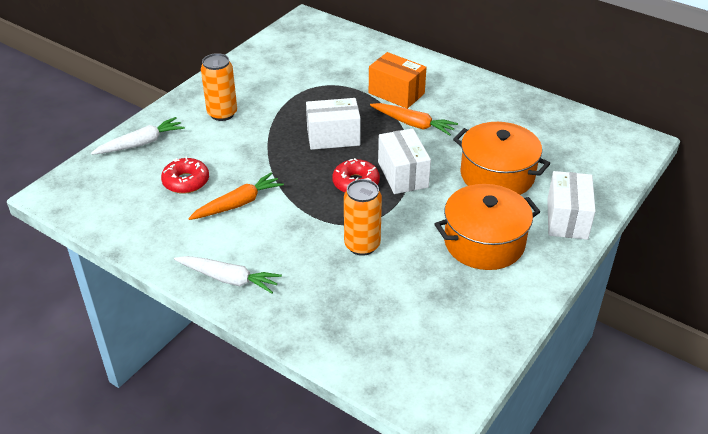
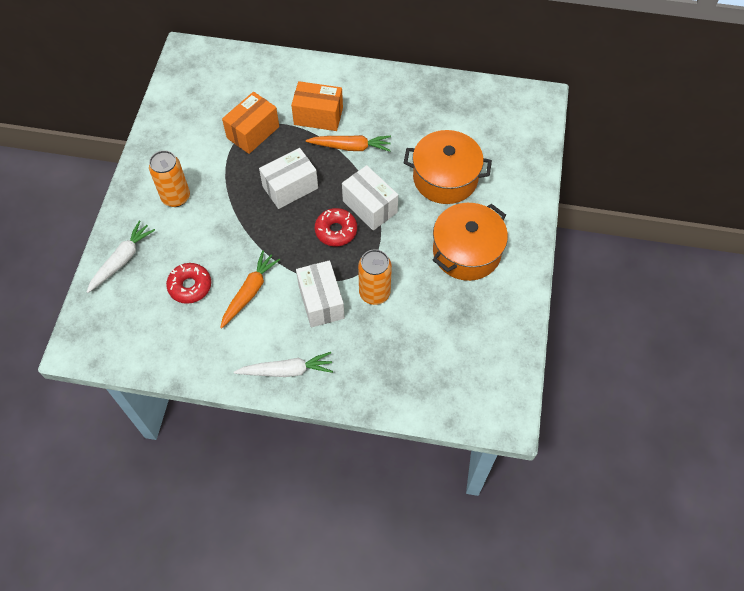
camera: 25 degrees left, 20 degrees up
(326, 88) = (253, 132): none -> orange box
(567, 219) = (518, 203): white box -> white box (321, 301)

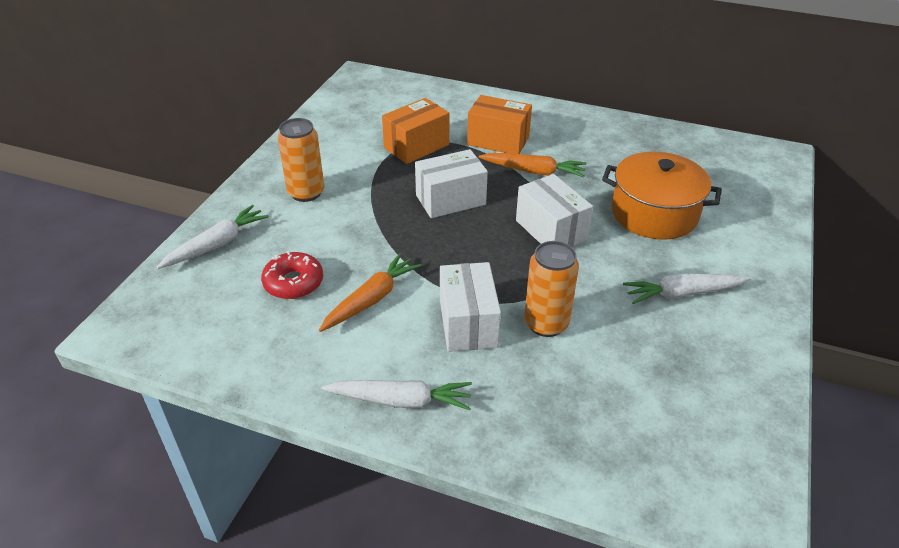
camera: 10 degrees right, 20 degrees down
(336, 231) = (502, 249): red donut -> none
(466, 252) = (682, 293): orange pot -> white carrot

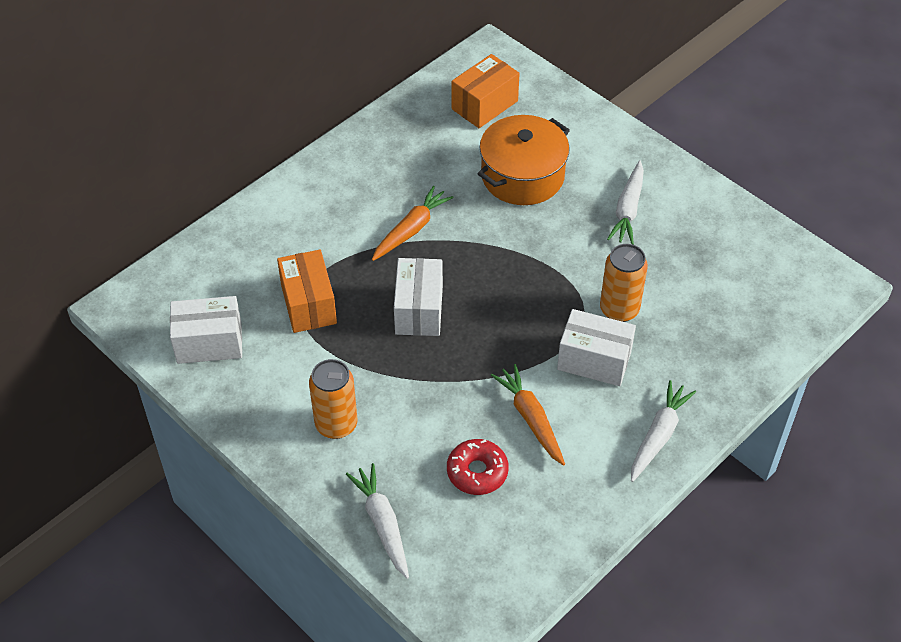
camera: 65 degrees left, 10 degrees up
(498, 141) = (342, 234): orange box -> orange box (484, 105)
(551, 230) = (505, 255): white box -> white box (209, 343)

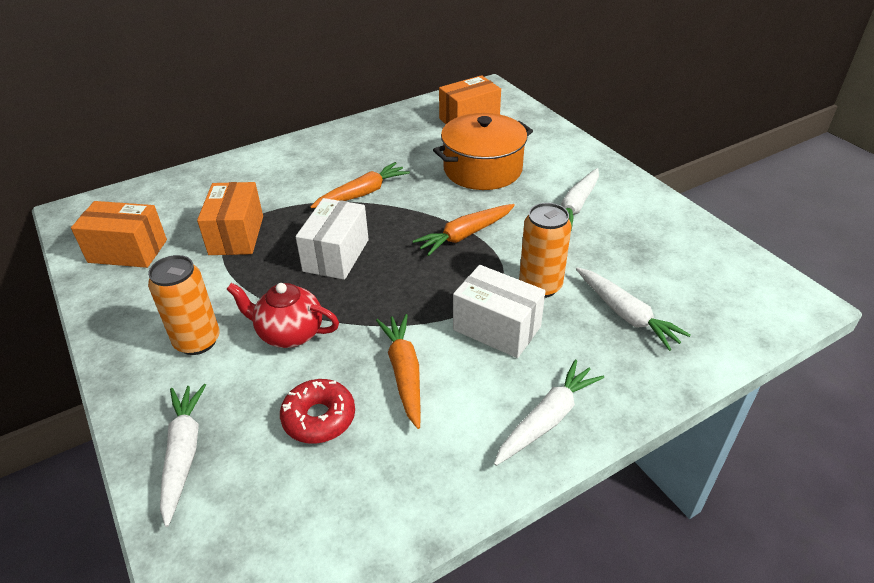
camera: 15 degrees right, 10 degrees down
(209, 343) = (128, 251): white box -> orange box
(415, 401) = (289, 333): none -> red teapot
(533, 264) = (465, 235): none -> orange carrot
(700, 325) = (626, 314): none -> white carrot

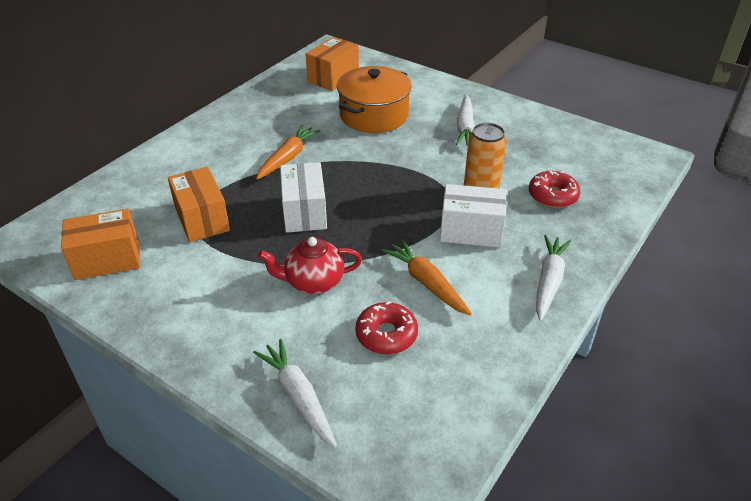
camera: 25 degrees left, 0 degrees up
(197, 341) = (238, 312): orange can -> none
(465, 235) = (397, 169): orange carrot -> none
(626, 314) = (552, 196): white carrot -> red donut

